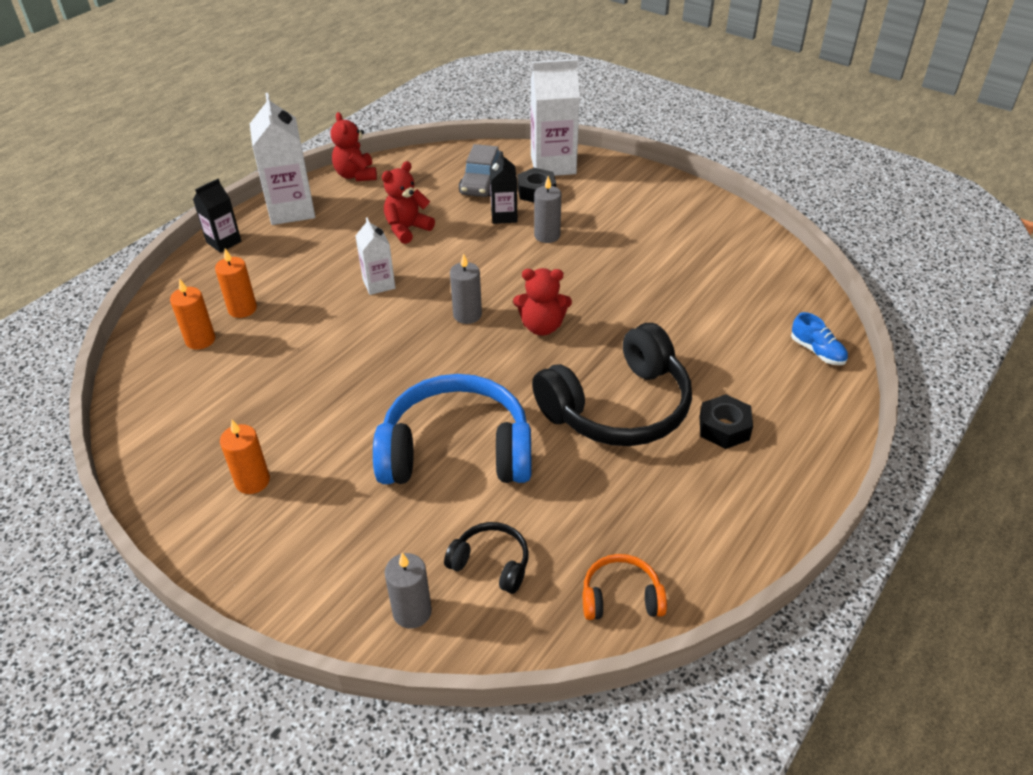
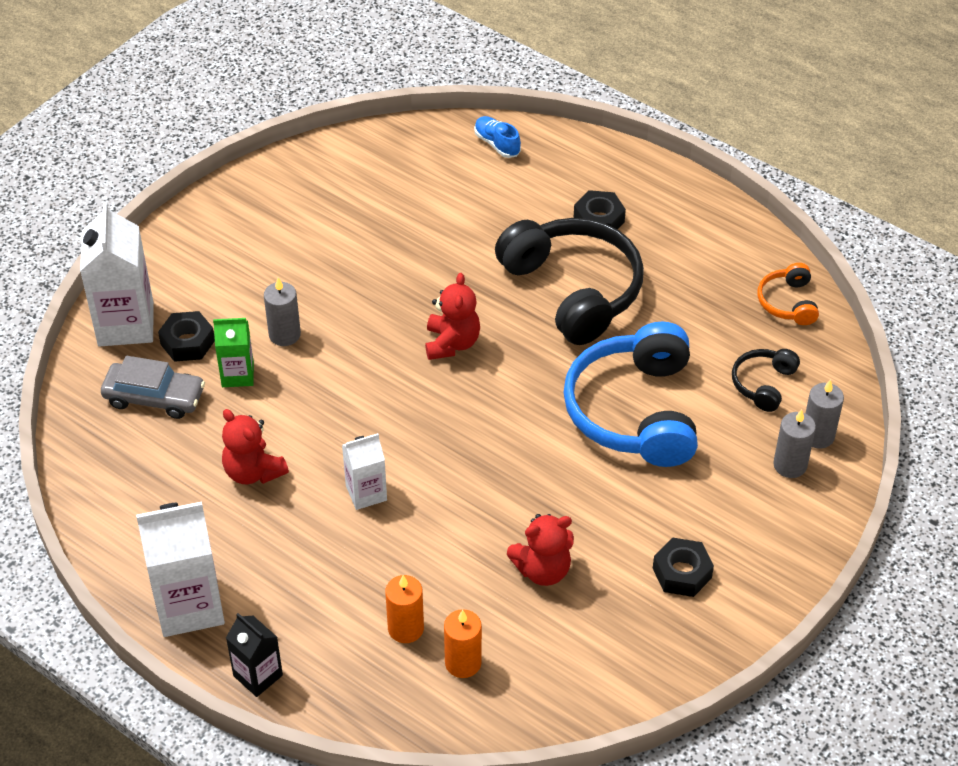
camera: 90 degrees left, 5 degrees up
(252, 481) = (682, 573): orange candle -> black nut
(356, 175) = (111, 539): red teddy bear -> red teddy bear (542, 570)
(467, 315) = (429, 407): grey candle -> grey candle (790, 465)
(504, 216) = (237, 375): black carton -> green carton
(817, 351) = (497, 144): blue shoe -> blue shoe turned 90 degrees counterclockwise

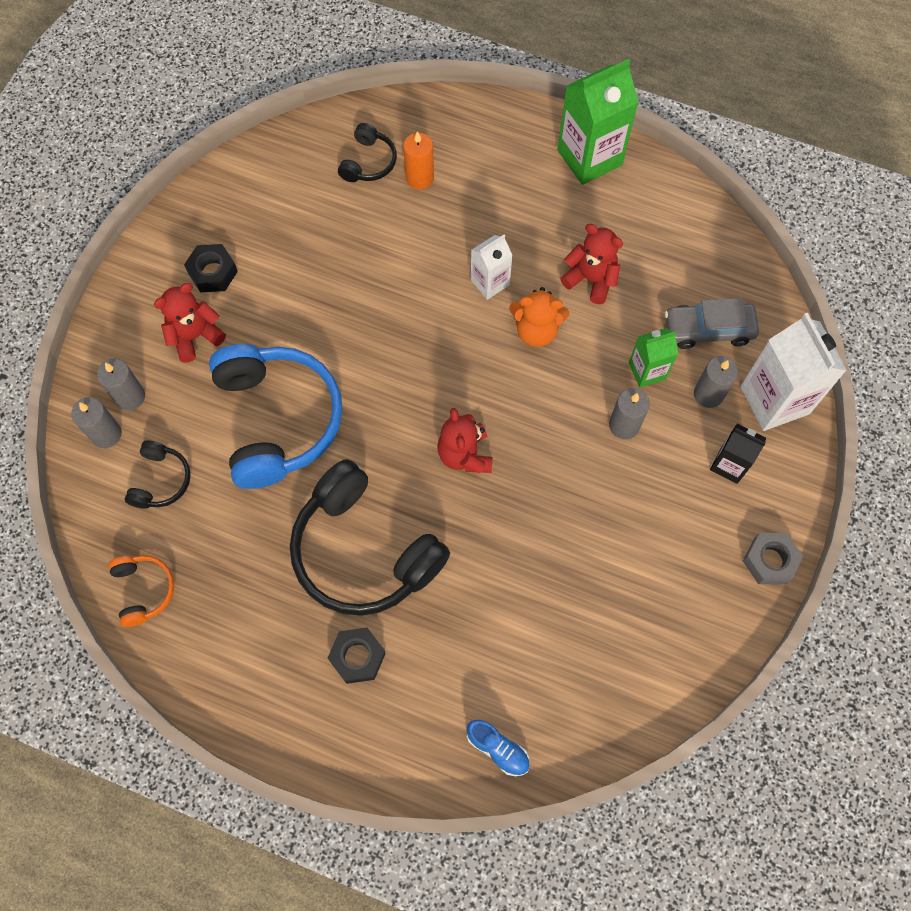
camera: 165 degrees right, 20 degrees up
(187, 342) = (708, 394): black nut -> grey candle
(189, 606) = (589, 157): white carton -> green carton
(206, 211) = (769, 561): none -> grey nut
(258, 675) = (516, 119): black carton -> black carton (729, 464)
(335, 435) = (536, 330): none -> orange teddy bear
(463, 663) = (368, 162): orange candle -> black headphones
(542, 570) = (326, 249): red teddy bear -> red teddy bear (195, 336)

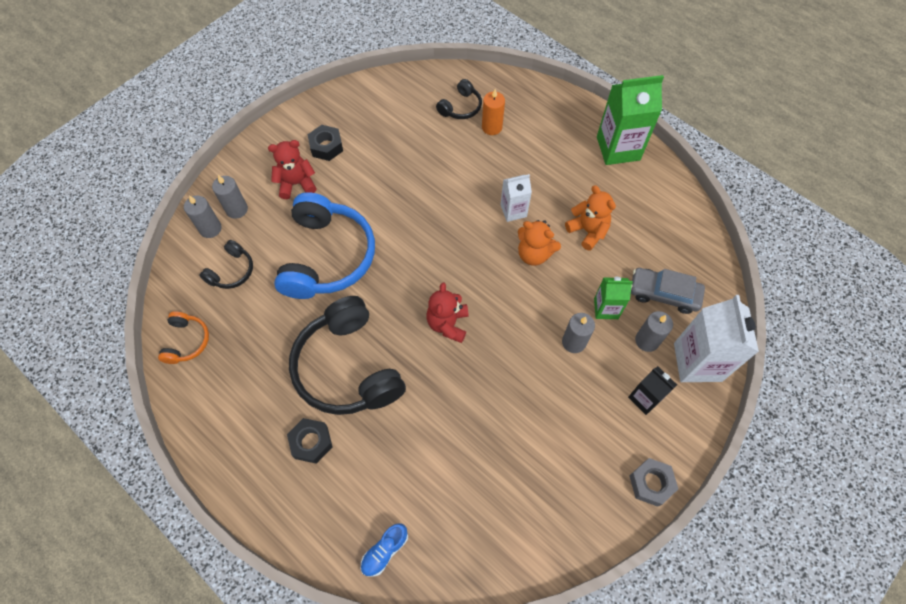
camera: 20 degrees right, 5 degrees down
(498, 749) = (385, 551): blue shoe -> blue shoe turned 75 degrees clockwise
(591, 279) = (588, 231): red teddy bear -> orange teddy bear

